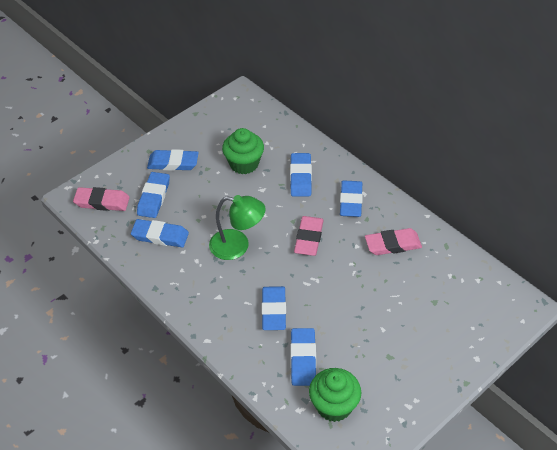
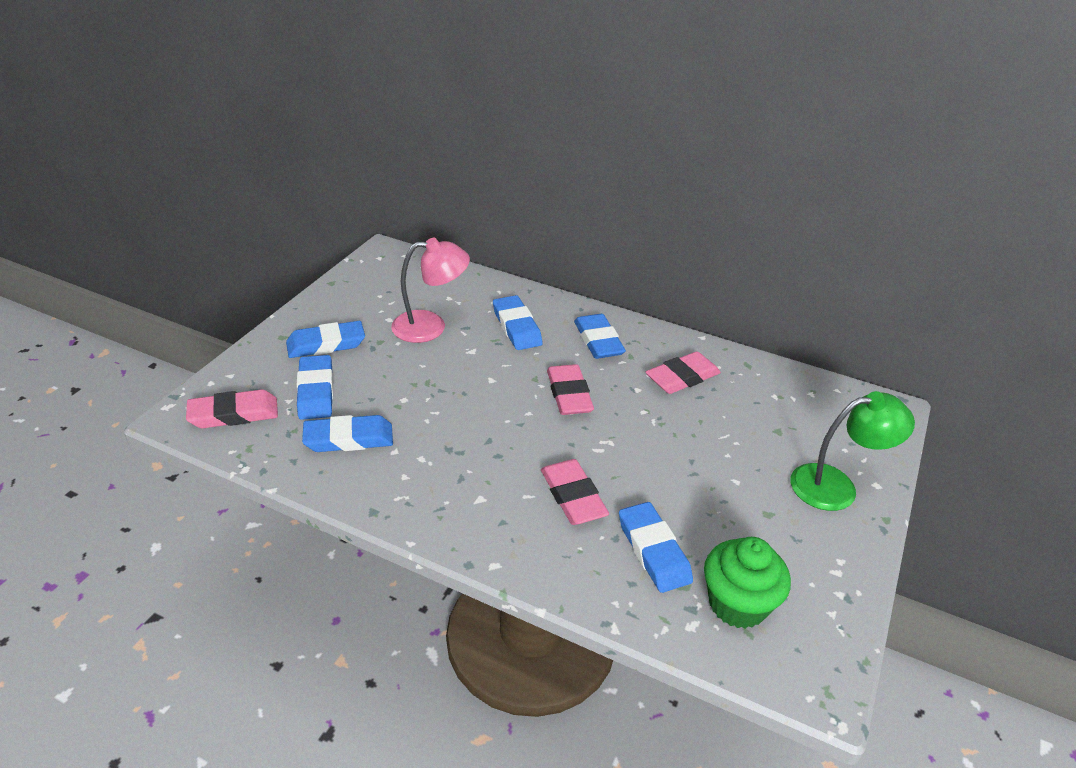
camera: 25 degrees left, 10 degrees down
(237, 246) = (474, 426): green lamp -> green lamp (836, 486)
(244, 164) = (430, 326): green cupcake -> pink lamp
(274, 310) = (573, 496): blue eraser -> pink eraser

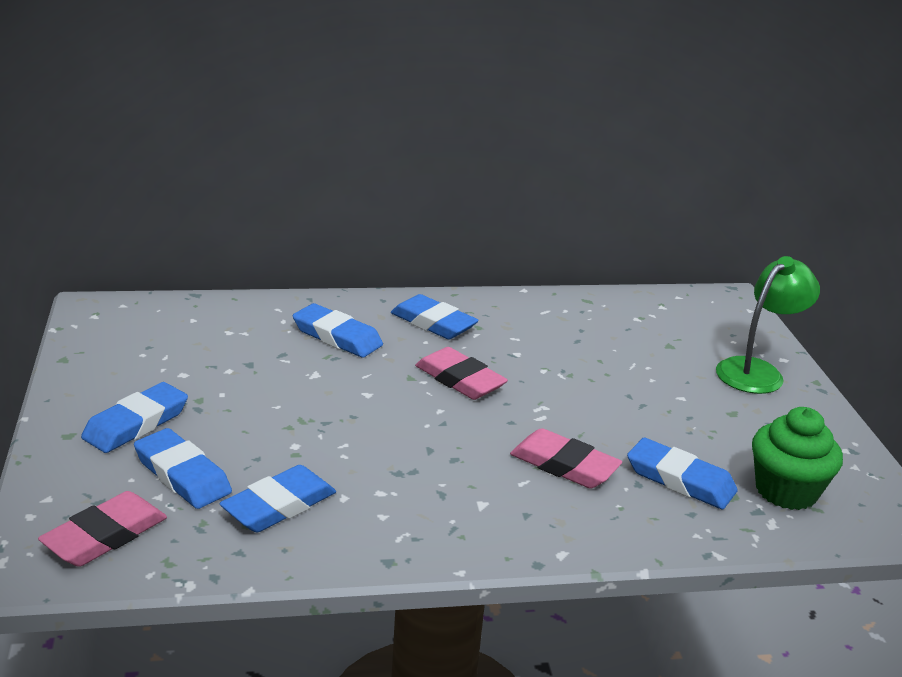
camera: 35 degrees left, 10 degrees down
(430, 326) = (241, 366): pink lamp -> none
(682, 377) = (545, 329): pink eraser -> none

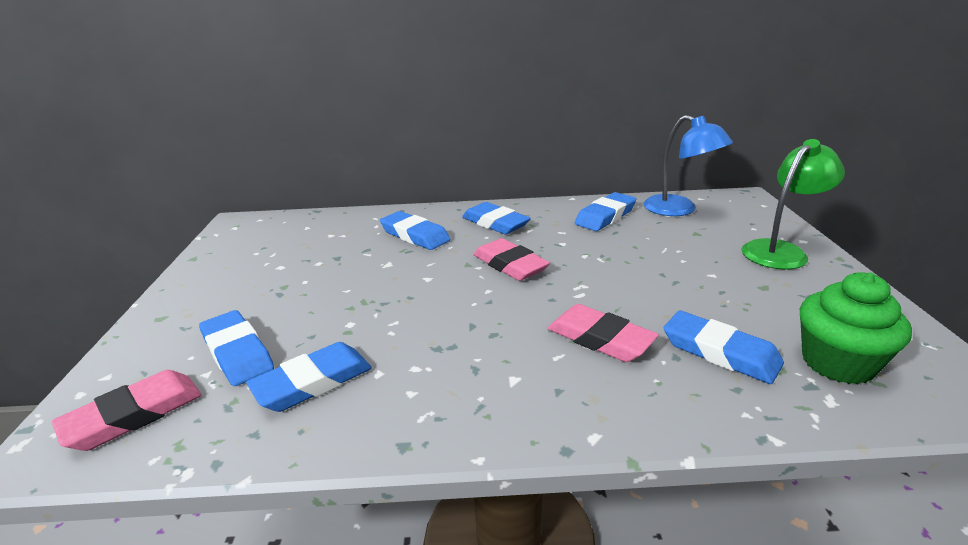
camera: 10 degrees right, 0 degrees up
(136, 424) = (221, 307): blue eraser -> blue eraser (605, 216)
(652, 312) = (679, 210): none -> blue lamp

